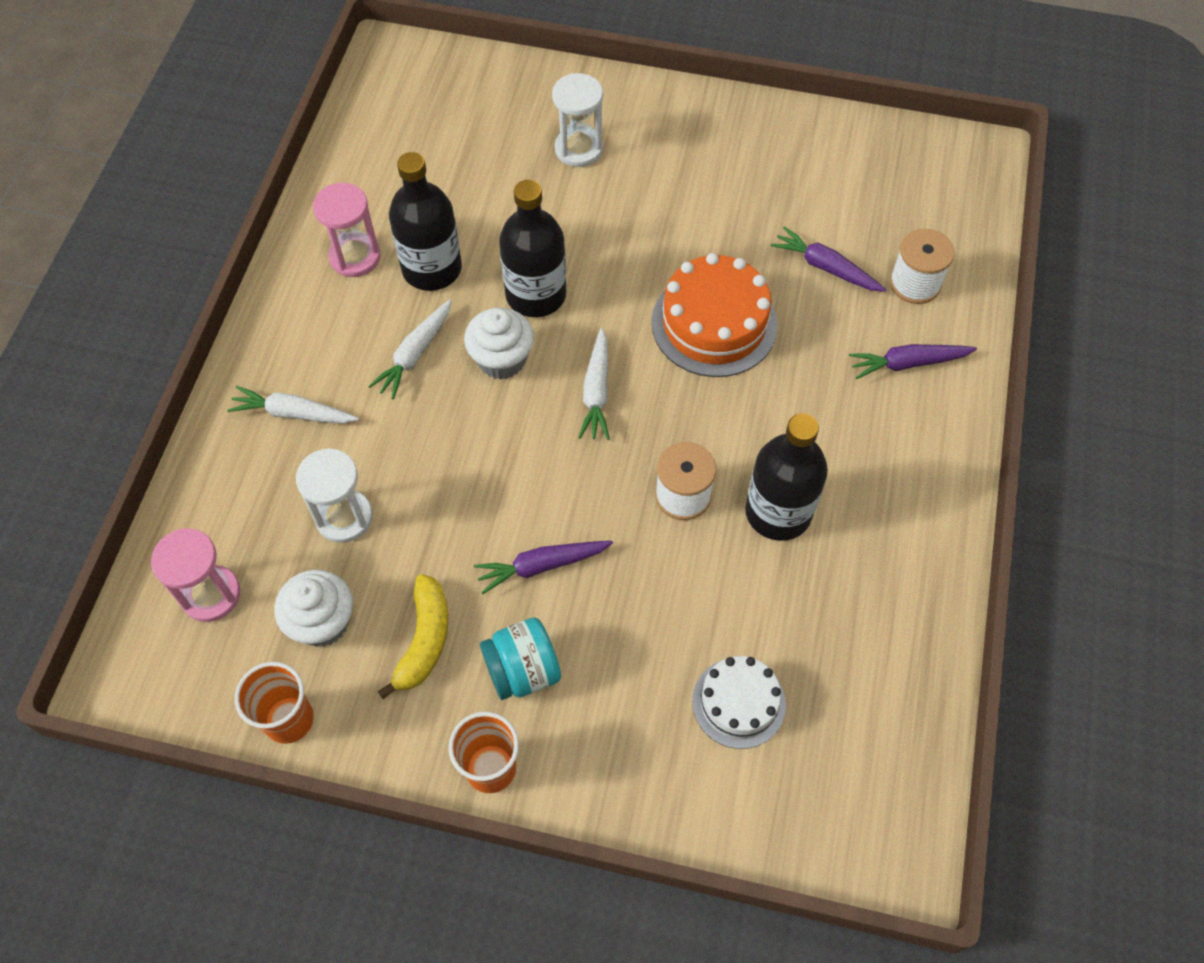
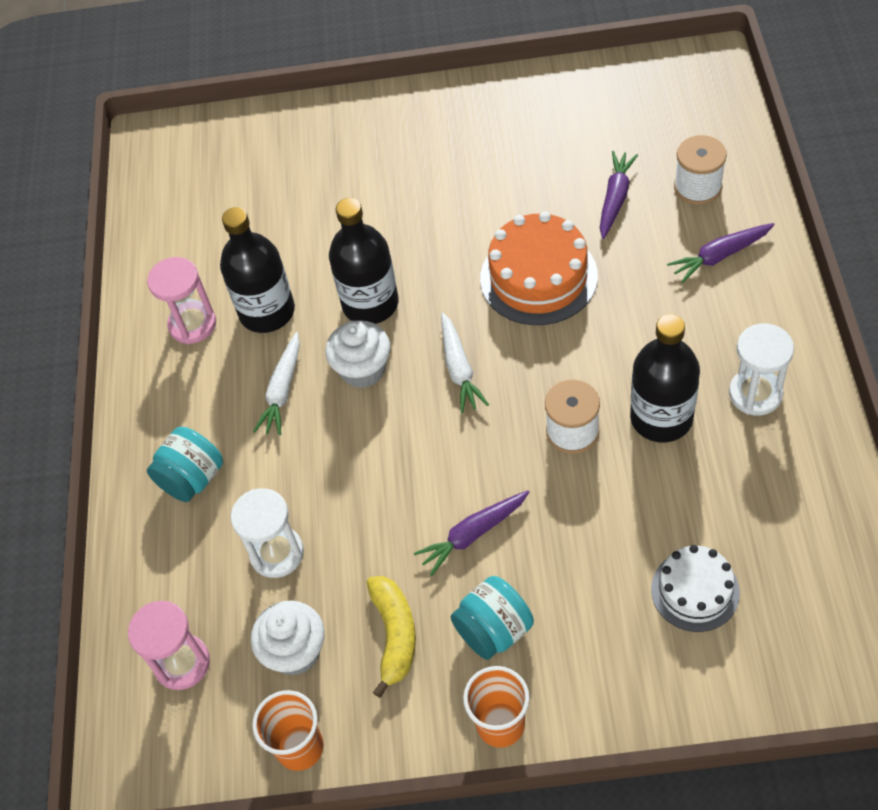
camera: 10 degrees left, 5 degrees down
(293, 413) = (192, 478): white carrot -> turquoise jar
(578, 149) = (356, 167): white hourglass -> white hourglass (755, 393)
(825, 267) = (615, 198): purple carrot -> purple carrot turned 90 degrees clockwise

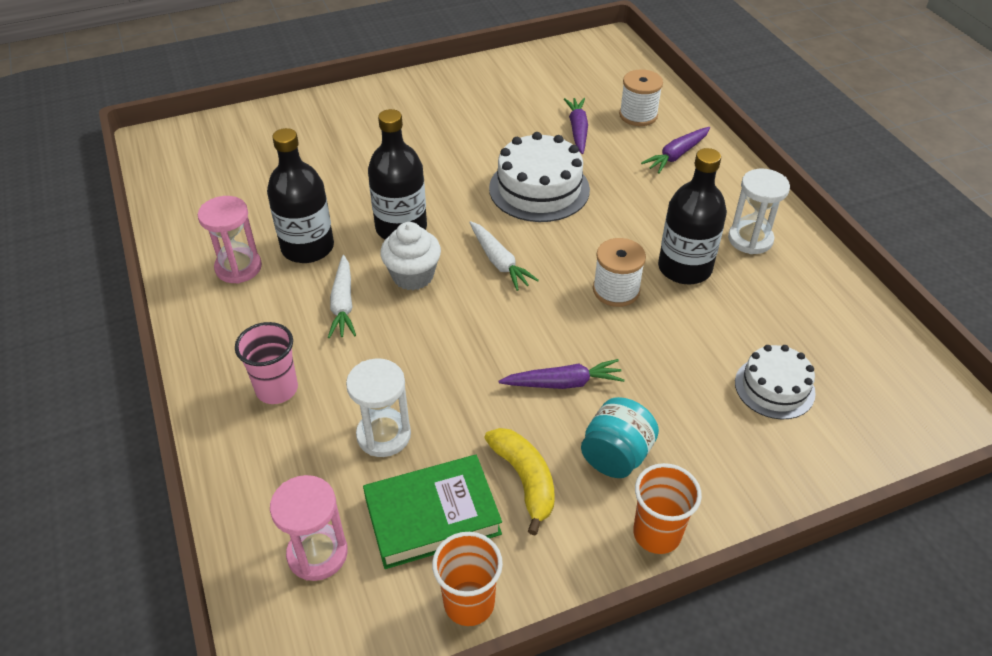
camera: 25 degrees left, 10 degrees down
(192, 478) = (277, 389): turquoise jar -> pink cup
(295, 651) = (432, 516): white cupcake -> green book
(473, 534) = (563, 383): purple carrot -> purple carrot turned 135 degrees counterclockwise
(538, 277) = (539, 189): orange cake -> white cake

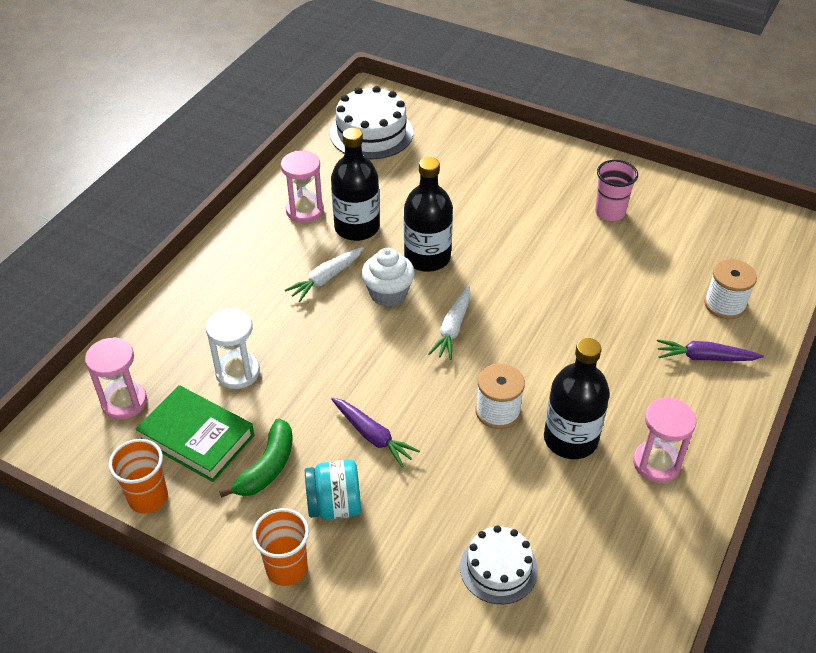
camera: 50 degrees right, 0 degrees up
(277, 389) = (226, 298): pink cup -> pink cup (609, 212)
(525, 480) = (267, 467): yellow banana -> green banana
(539, 189) = (557, 301): white cake -> white cake (371, 133)
(577, 130) = (655, 280): purple carrot -> none
(750, 239) = (656, 463): white hourglass -> pink hourglass

